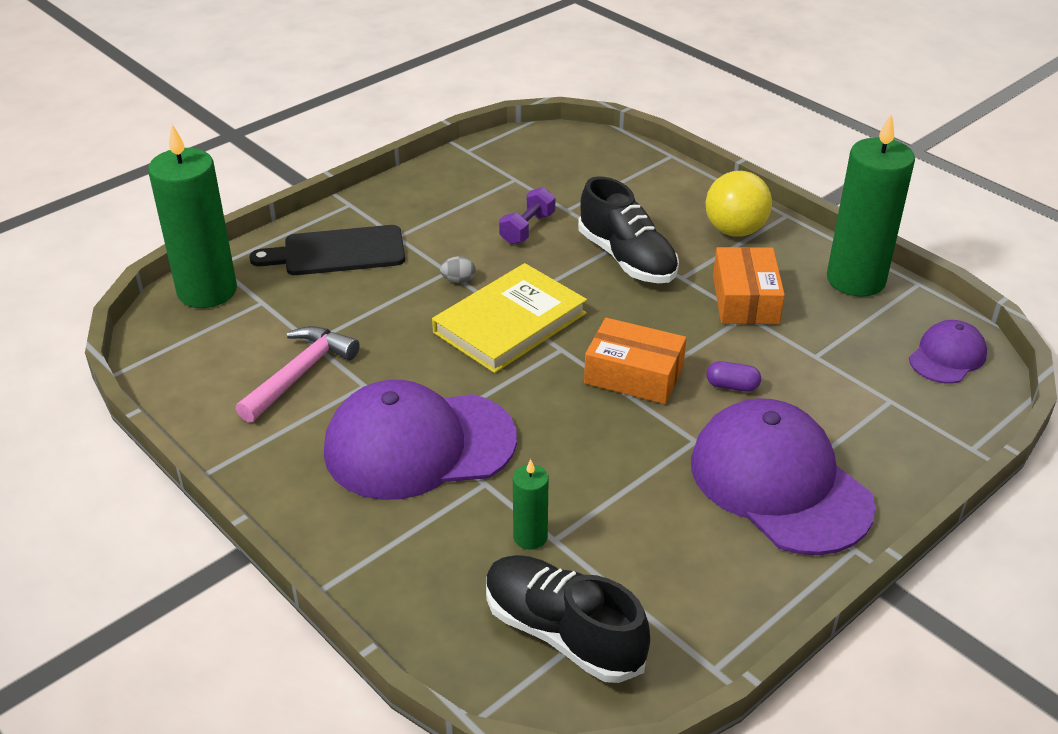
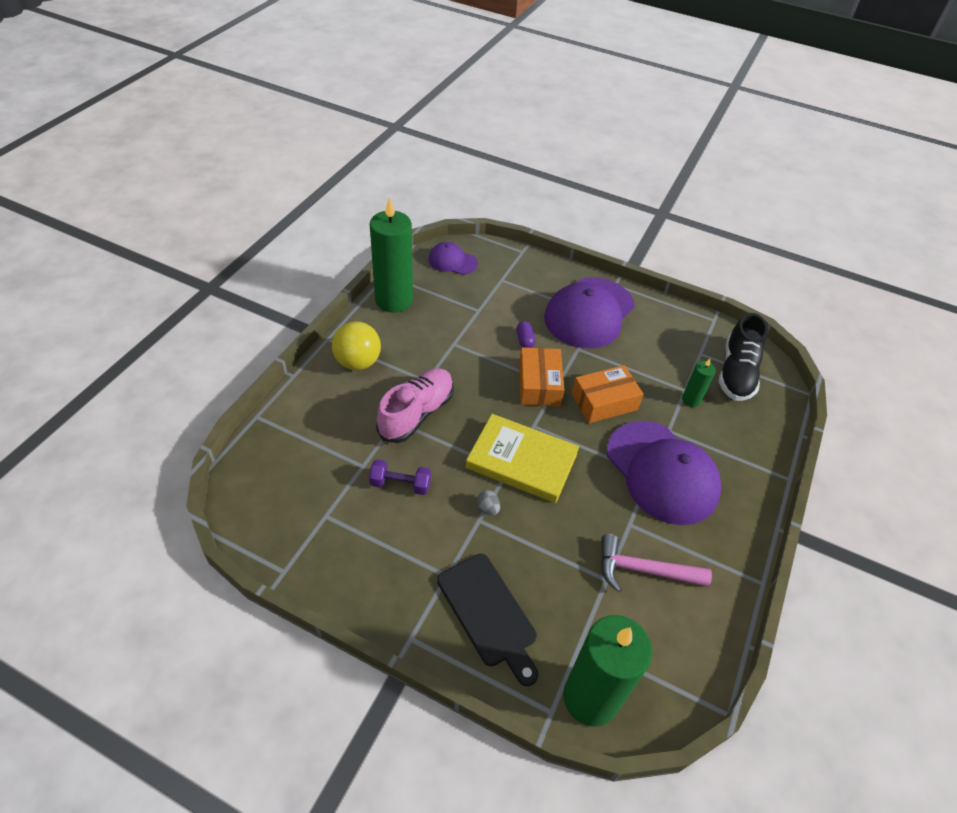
camera: 115 degrees left, 10 degrees up
(627, 259) = (416, 413): black shoe -> pink shoe
(745, 299) = (437, 346): orange box -> orange box (604, 402)

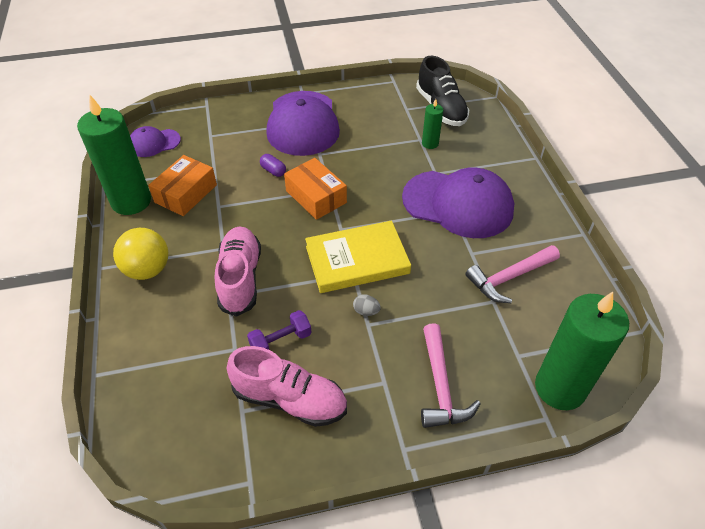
camera: 35 degrees left, 0 degrees up
(365, 533) = (290, 399): none -> pink shoe
(488, 613) = (440, 386): black cutting board -> pink hammer
(604, 402) = (374, 180): orange box -> orange box (186, 193)

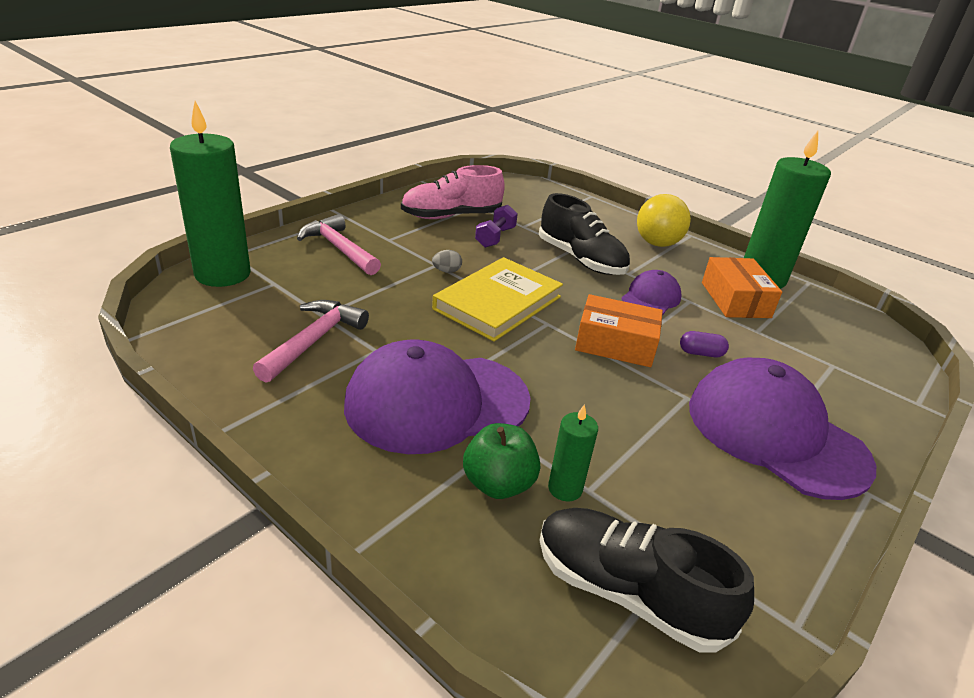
camera: 140 degrees right, 15 degrees down
(154, 143) = (859, 332): purple cap -> purple cap (651, 298)
(240, 278) = (581, 259): pink shoe -> black shoe
(458, 156) = (498, 484): none -> green apple

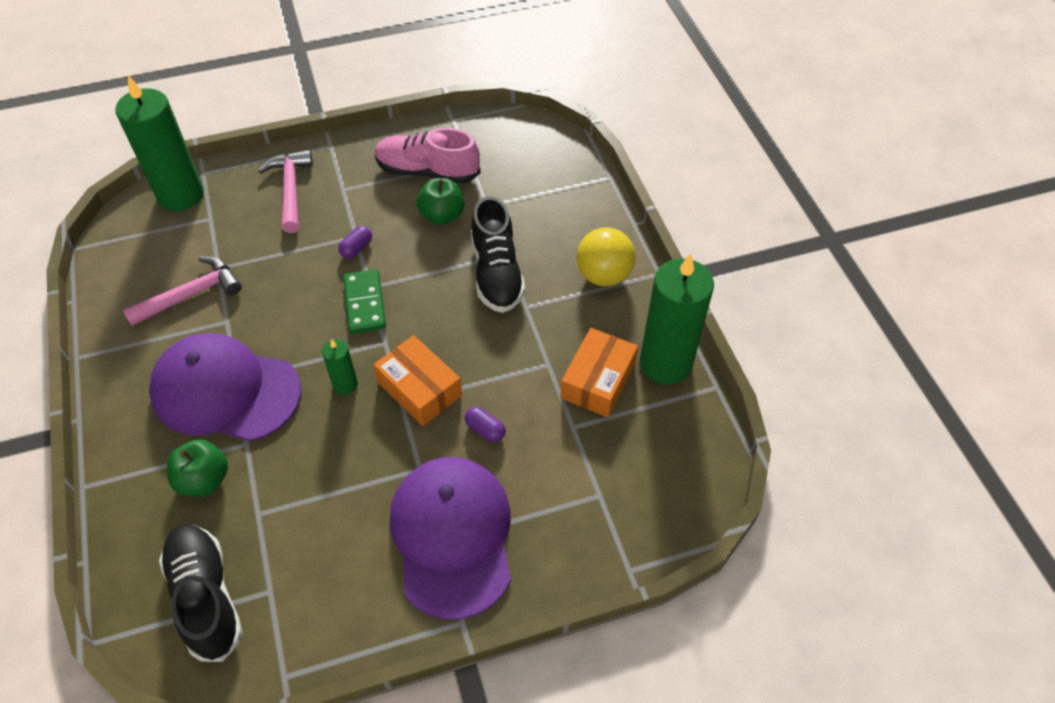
camera: 35 degrees right, 20 degrees up
(446, 271) = (356, 248): grey egg -> purple capsule
(495, 237) = (442, 215): purple dumbbell -> green apple
(498, 303) = (365, 303): yellow book -> green domino
(565, 488) = (243, 505): green candle -> green candle (345, 384)
(651, 298) = (512, 347): purple cap -> none

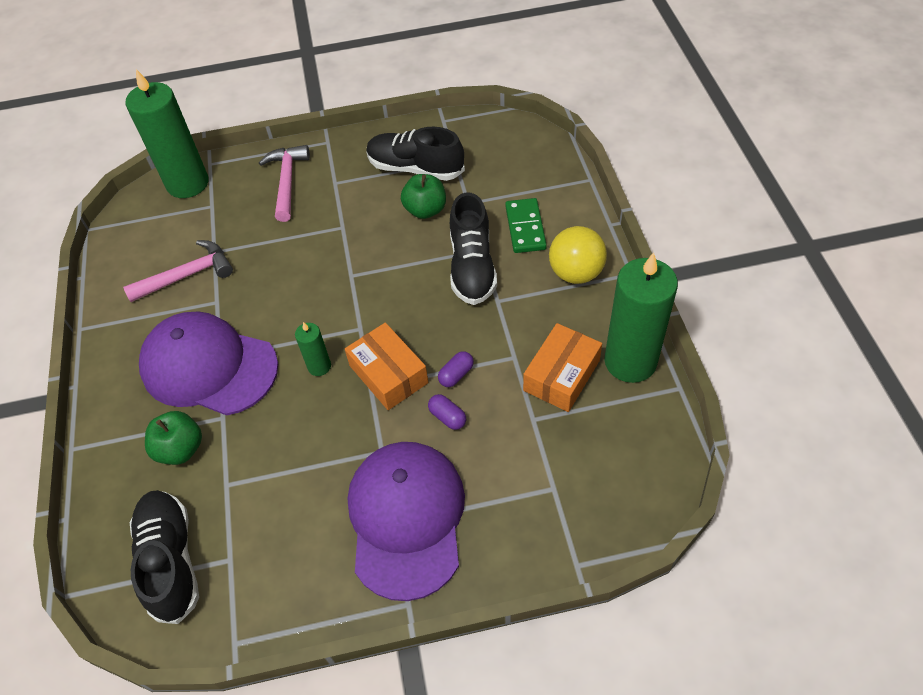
camera: 10 degrees right, 0 degrees up
(356, 248) = (342, 238): purple capsule -> purple capsule (456, 375)
(365, 303) = (345, 290): green domino -> green domino (525, 228)
(427, 171) = (415, 168): pink shoe -> black shoe

